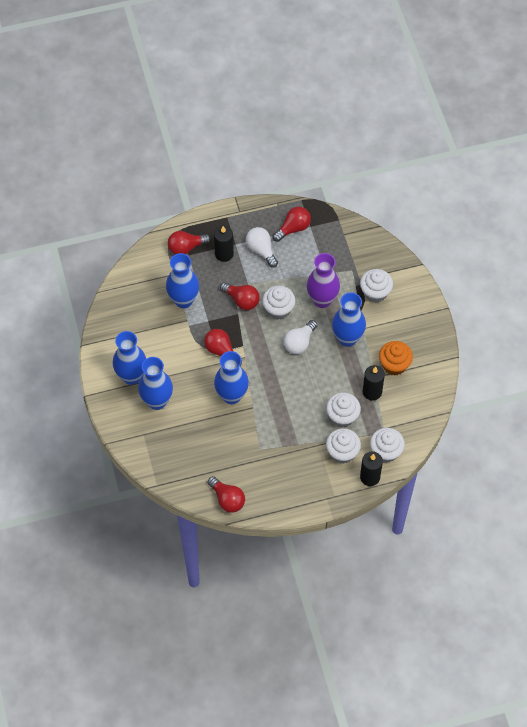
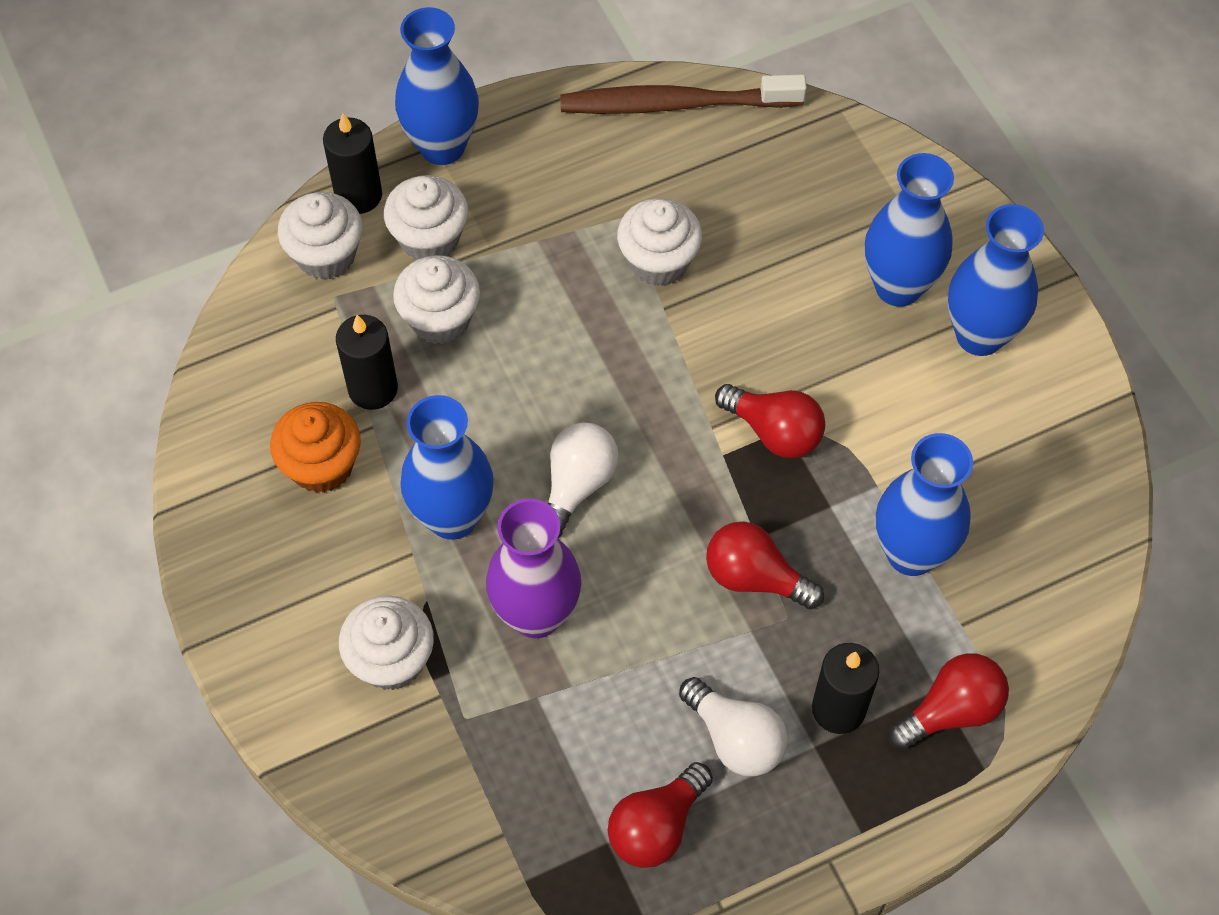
camera: 170 degrees right, 0 degrees up
(227, 499) = (675, 104): red light bulb -> brown toothbrush
(231, 396) = (721, 326): blue vase -> blue vase (442, 146)
(278, 309) = (650, 567): white cupcake -> white cupcake (658, 261)

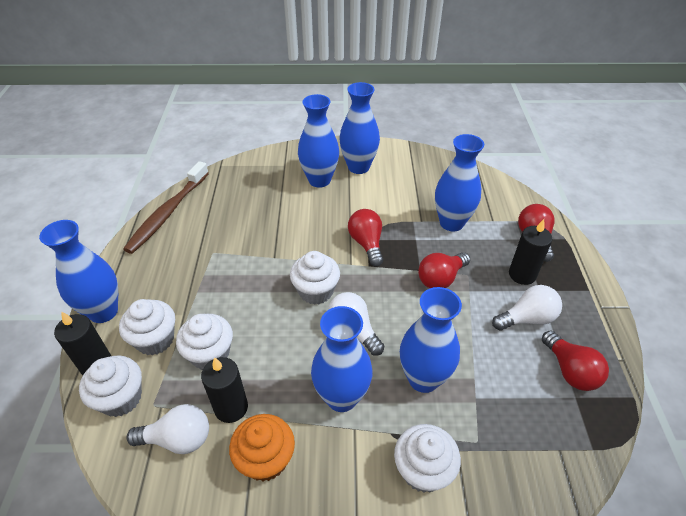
camera: 65 degrees left, 15 degrees down
(303, 352) = (178, 439): none -> white light bulb
(536, 614) = (423, 378): purple vase -> blue vase
(658, 261) = (247, 250): white cupcake -> white cupcake (316, 291)
(774, 432) = (366, 244): red light bulb -> red light bulb turned 75 degrees counterclockwise

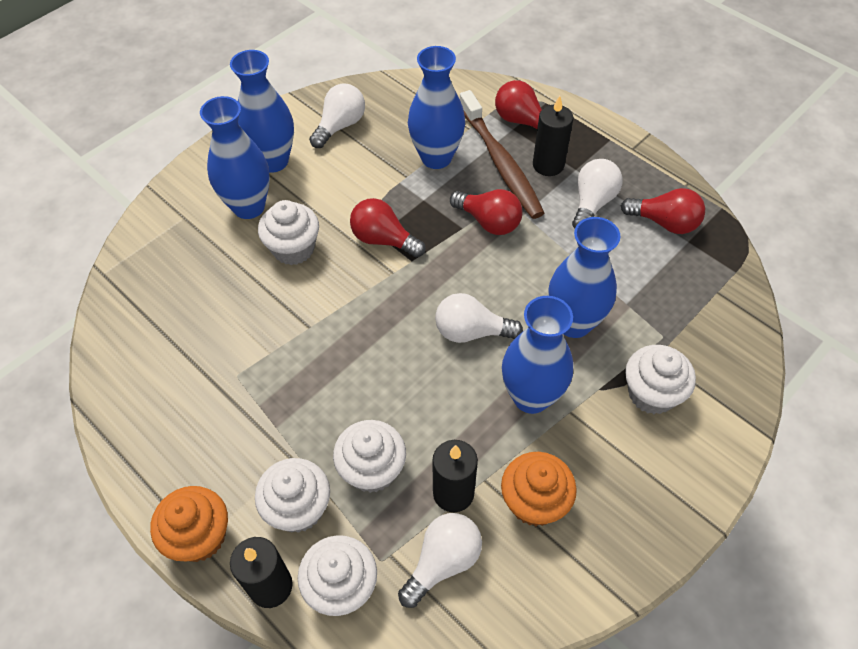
camera: 45 degrees left, 10 degrees up
(103, 311) = (200, 536): blue vase -> orange cupcake
(168, 213) = (117, 377): brown toothbrush -> brown toothbrush (501, 162)
(316, 291) = (394, 325): white cupcake -> white cupcake (293, 248)
(415, 172) = (340, 126): none -> white light bulb
(441, 279) = (488, 222): red light bulb -> red light bulb turned 60 degrees counterclockwise

